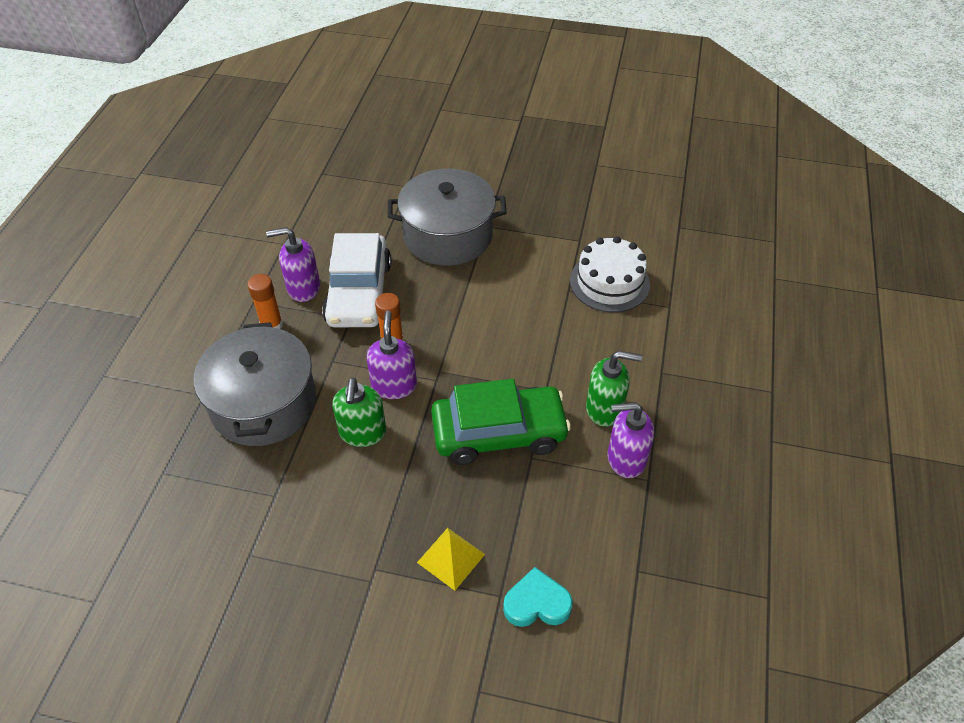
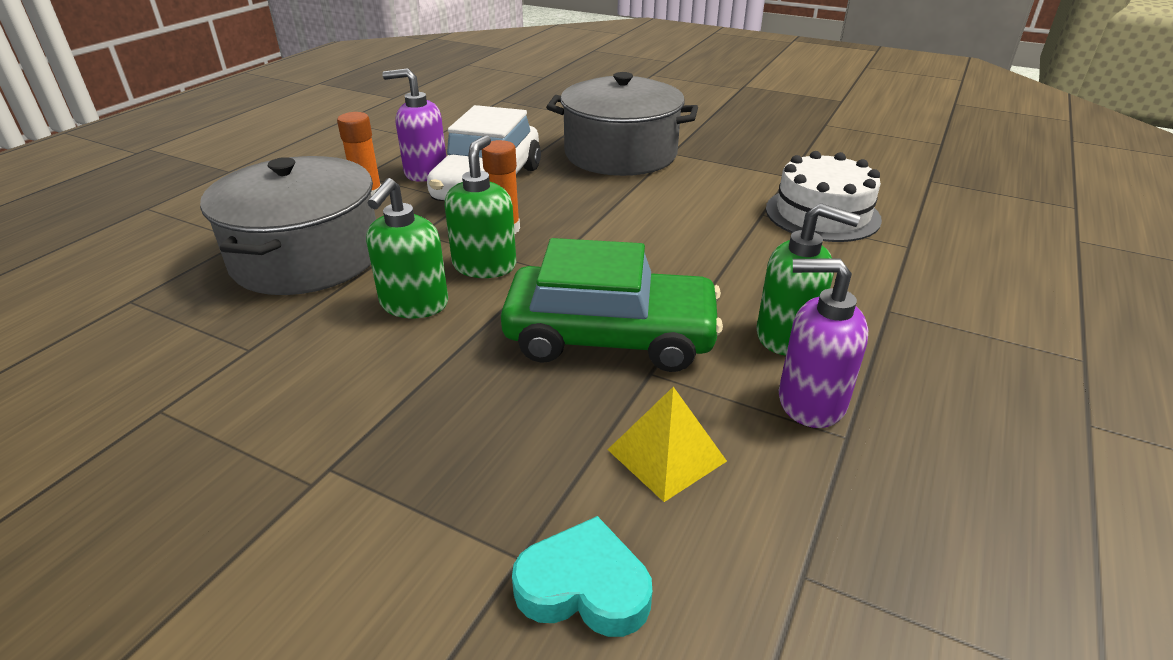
camera: 15 degrees right, 15 degrees down
(394, 385) = (484, 266): purple soap dispenser -> green soap dispenser
(451, 558) = (460, 479): yellow pyramid -> yellow pyramid (666, 455)

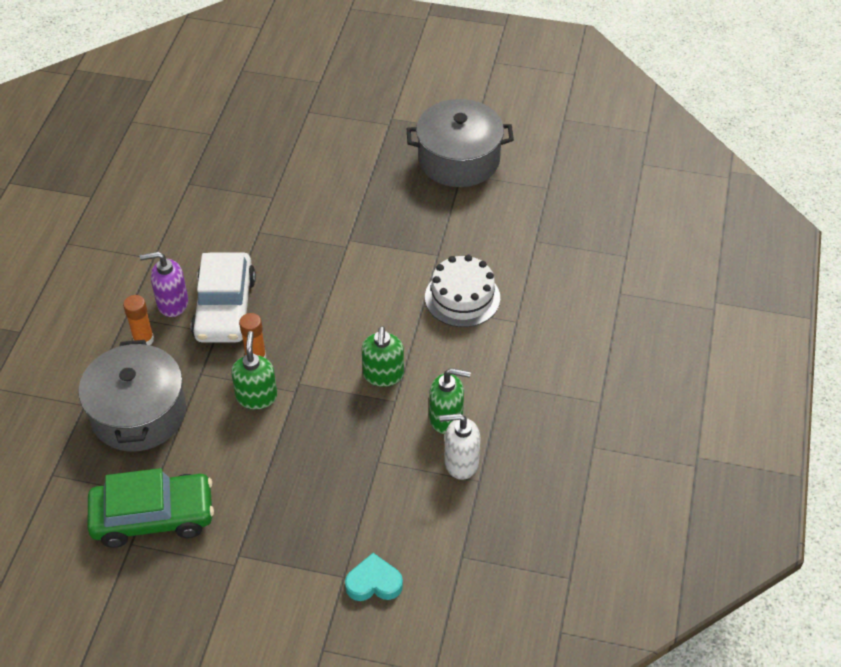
camera: 15 degrees left, 15 degrees up
(414, 304) = (228, 440): green soap dispenser -> green soap dispenser (383, 375)
(610, 336) = (350, 440): green car -> green car (153, 517)
(620, 154) = (311, 249): grey pot -> grey pot (459, 159)
(666, 455) = (395, 511): yellow pyramid -> none
(810, 401) = (461, 463): purple soap dispenser -> white soap dispenser

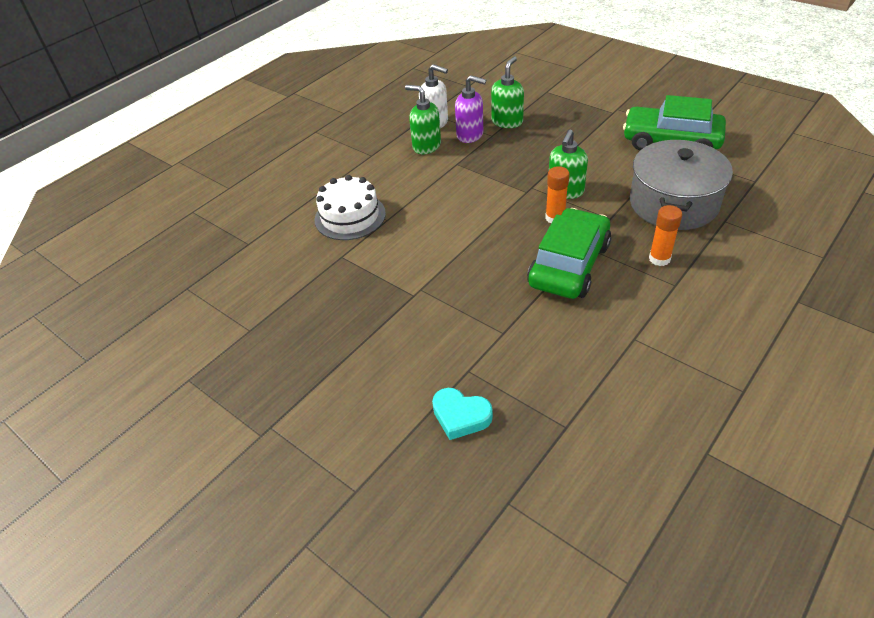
camera: 150 degrees left, 5 degrees down
(172, 303) = (622, 284): purple soap dispenser -> purple soap dispenser (470, 135)
(225, 308) = (569, 265): white car -> green car
(374, 583) = (529, 86): turquoise heart -> turquoise heart (460, 416)
(383, 375) = (454, 181): green soap dispenser -> green soap dispenser (507, 122)
(459, 159) = (236, 348): grey pot -> none

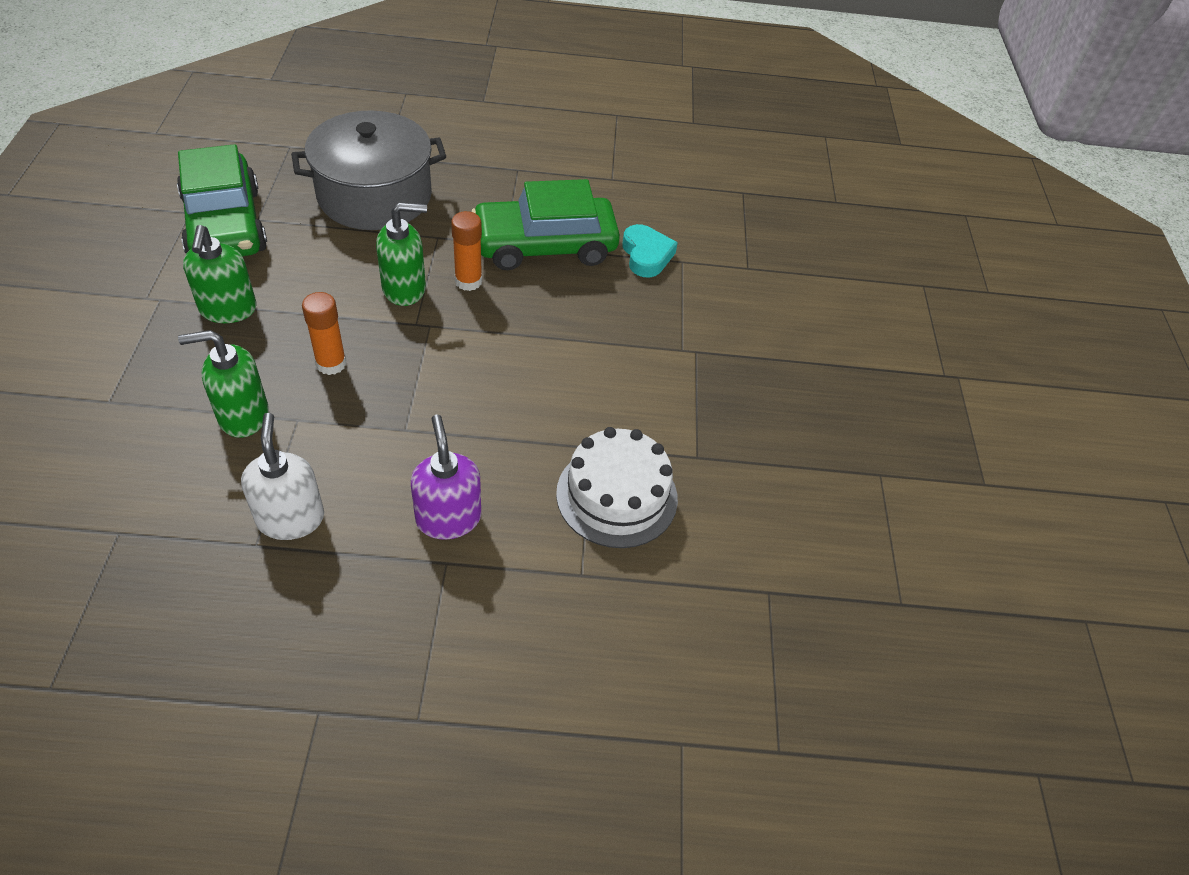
camera: 135 degrees left, 5 degrees up
(426, 146) = (375, 494): green soap dispenser -> green soap dispenser (228, 310)
(460, 416) = (797, 253): turquoise heart -> turquoise heart (646, 255)
(470, 135) = (310, 448): purple soap dispenser -> purple soap dispenser (448, 518)
(659, 259) = (484, 186): orange glue stick -> orange glue stick (331, 364)

